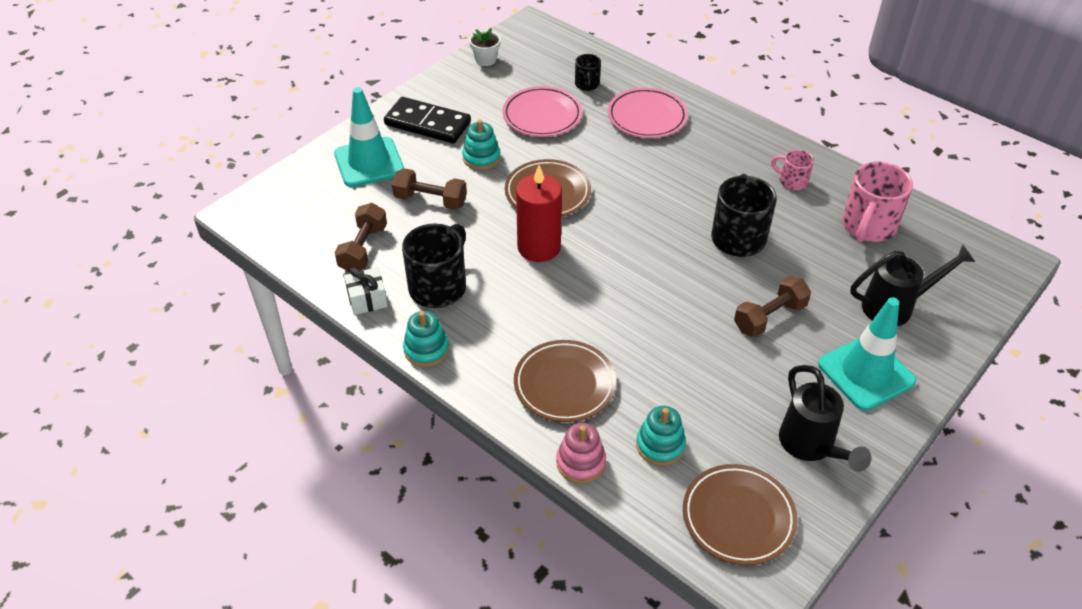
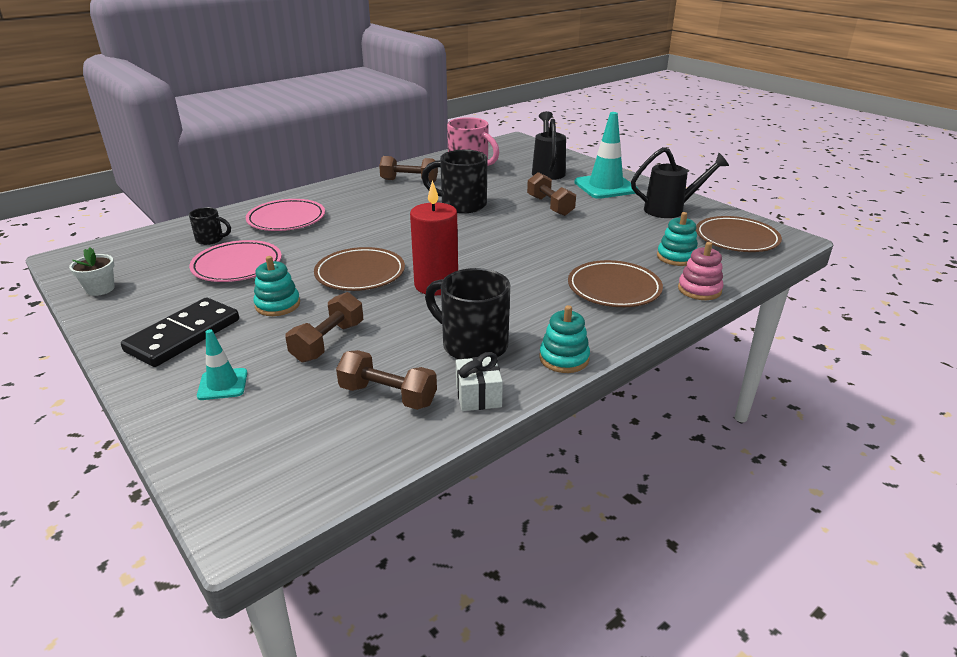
camera: 80 degrees left, 15 degrees down
(369, 162) = (222, 384): turquoise traffic cone -> turquoise traffic cone, size x0.53
(792, 181) = (409, 181): pink mug -> brown dumbbell

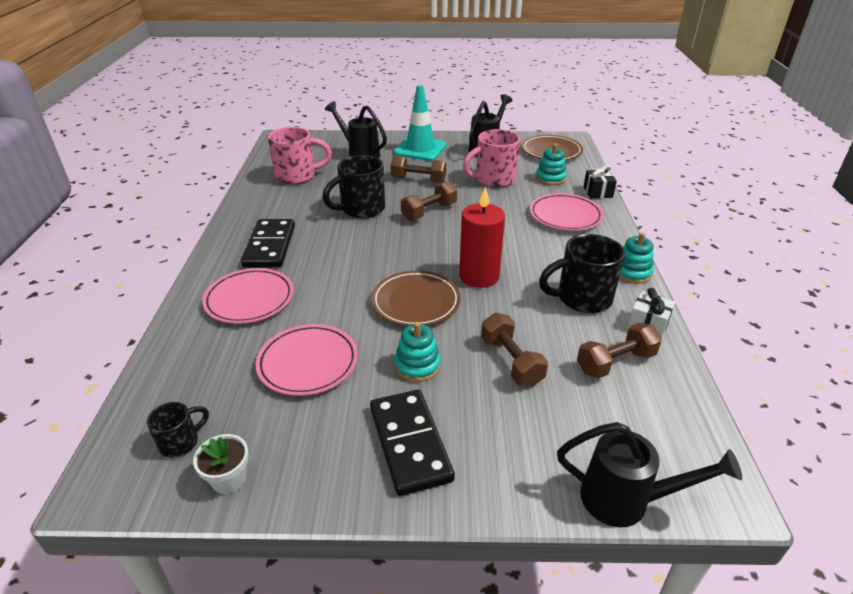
camera: 50 degrees left, 5 degrees up
(193, 460) = (627, 500): none -> black watering can
(211, 239) = (222, 360): black mug -> black mug (180, 442)
(222, 384) = (523, 445): turquoise traffic cone -> none
(359, 198) = (270, 246): none -> black domino
(409, 181) = (275, 210): brown dumbbell -> brown dumbbell (429, 212)
(614, 288) = (565, 216): brown plate -> pink plate
(616, 233) = (493, 179): none -> pink mug
(699, 290) = (597, 192): pink stacking toy -> black gift

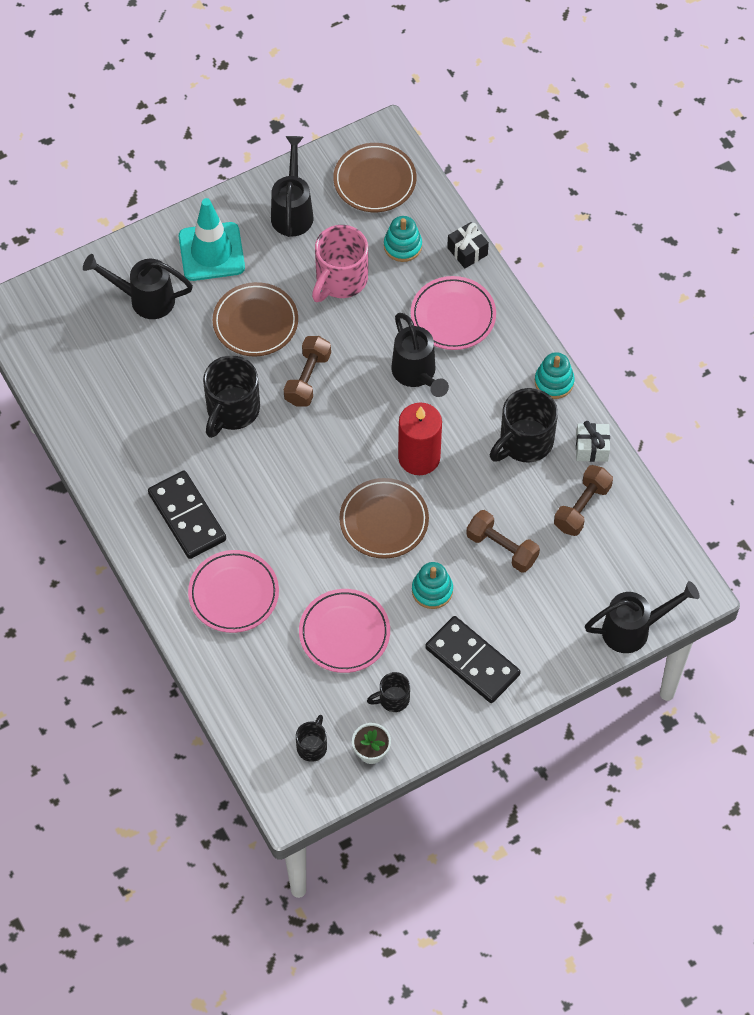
camera: 30 degrees left, 25 degrees up
(297, 176) = (107, 383): pink mug -> none
(298, 439) = (393, 699): none -> black mug
(418, 180) = (255, 322): brown dumbbell -> brown plate
(513, 234) = (417, 375): none -> black watering can

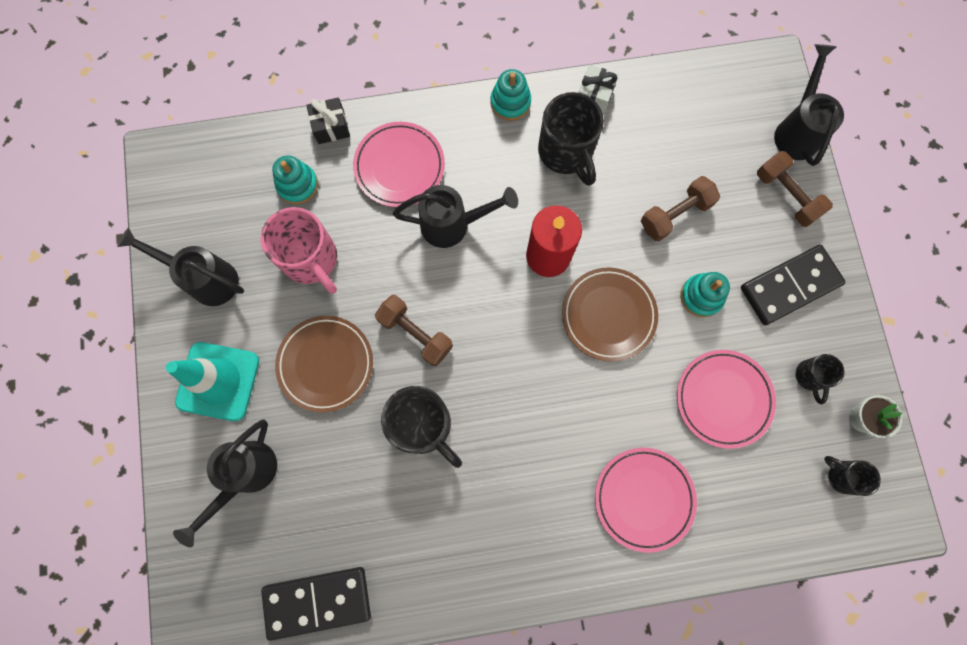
camera: 70 degrees left, 15 degrees up
(187, 517) = (535, 518): black domino -> black domino (317, 602)
(374, 181) = (207, 184): brown plate -> none
(582, 507) = (655, 127): brown dumbbell -> brown dumbbell (786, 195)

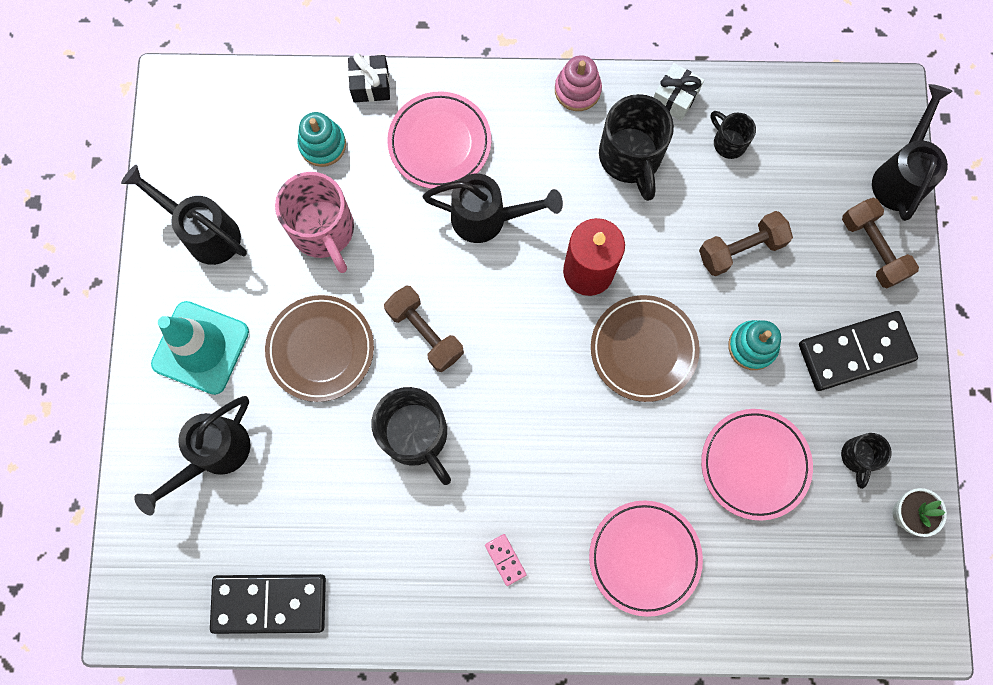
camera: 10 degrees right, 0 degrees up
(510, 102) = (577, 90): turquoise stacking toy -> pink stacking toy
(522, 523) = (505, 559): none -> pink domino
(842, 476) = (871, 572): black mug -> black mug (728, 142)

